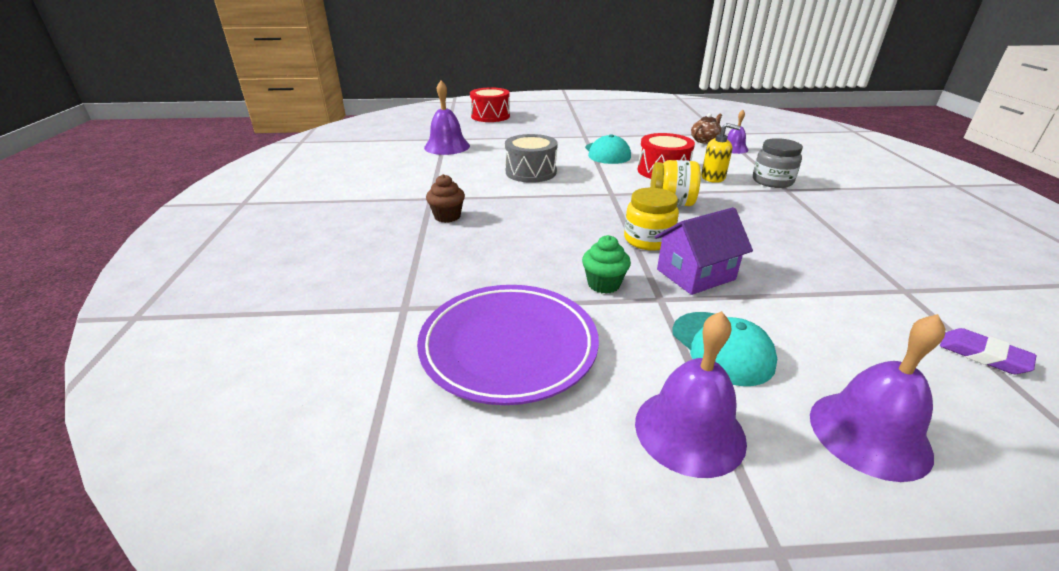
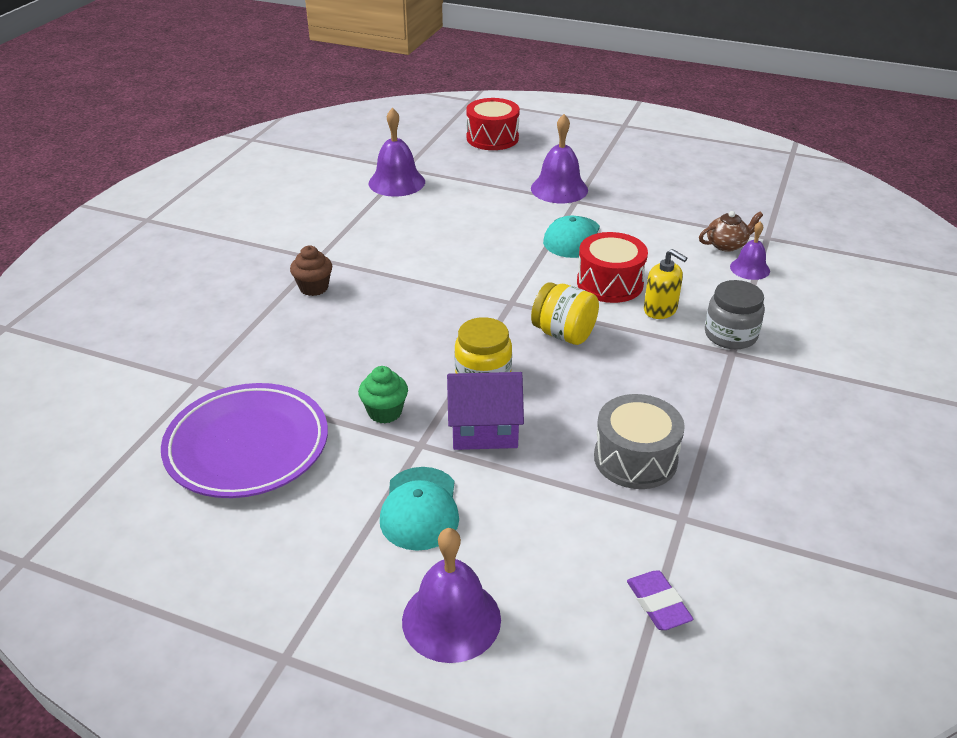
camera: 25 degrees right, 5 degrees up
(531, 172) = (453, 246): grey drum -> grey drum (635, 458)
(689, 430) = (315, 562): purple bell -> purple bell (559, 189)

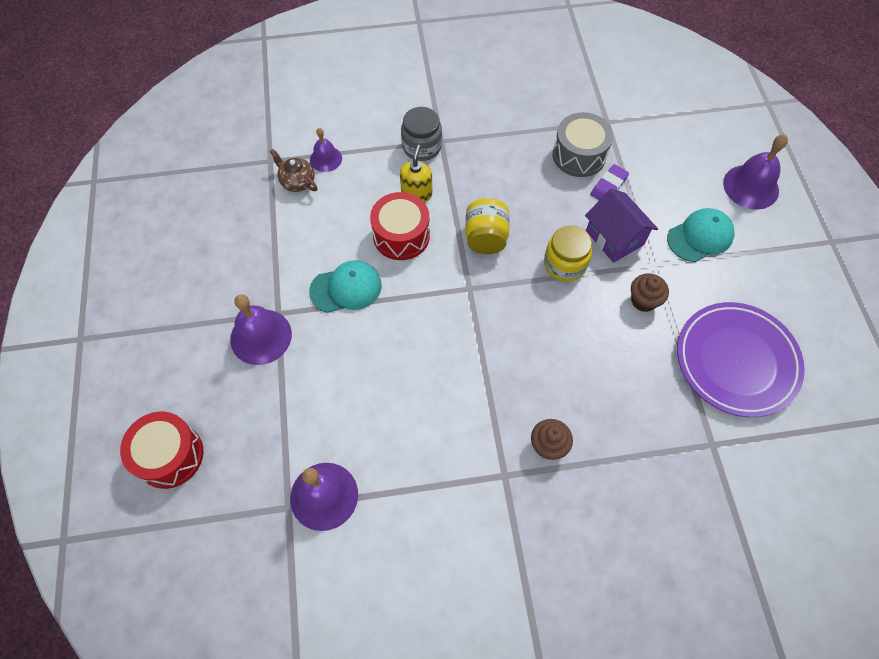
camera: 120 degrees left, 25 degrees up
(385, 412) = (643, 301): green cupcake -> brown cupcake
(658, 604) = (670, 113): purple eraser -> purple eraser (609, 186)

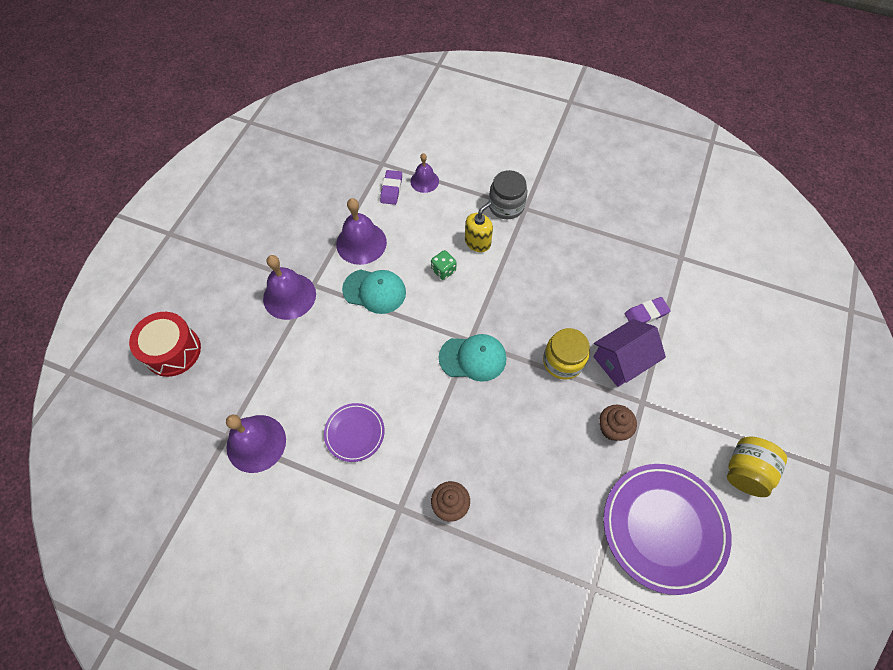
camera: 30 degrees right, 0 degrees up
(297, 182) = (391, 189): brown teapot -> purple eraser
(401, 236) = (443, 270): red drum -> green dice
(416, 431) = (354, 433): none -> purple plate
(486, 238) = (510, 306): yellow jar -> yellow jar (745, 471)
(579, 155) = (636, 275): grey drum -> none
(614, 238) = (622, 361): purple house -> purple house turned 60 degrees clockwise
(700, 237) = (702, 399): turquoise cap -> turquoise cap (473, 358)
(751, 186) = (782, 379): purple bell -> purple bell (361, 243)

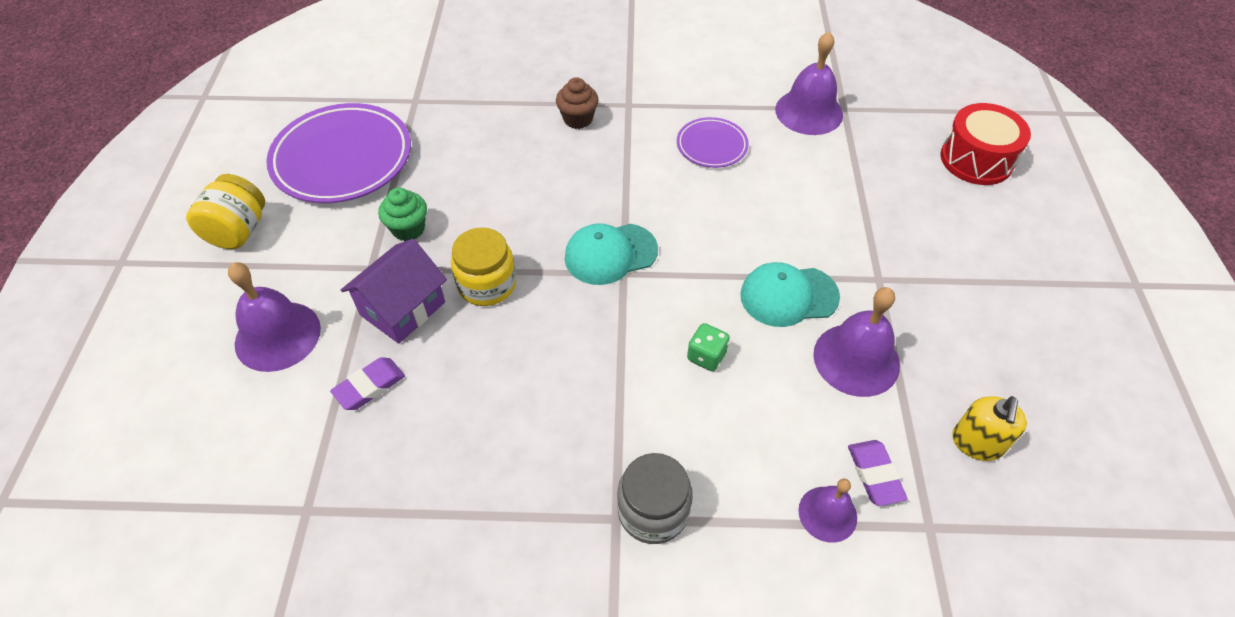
camera: 160 degrees right, 10 degrees down
(289, 296) = (897, 255): purple bell -> purple bell (277, 336)
(477, 242) = (674, 421): yellow soap dispenser -> yellow soap dispenser (977, 443)
(612, 428) = (408, 229): brown cupcake -> green cupcake

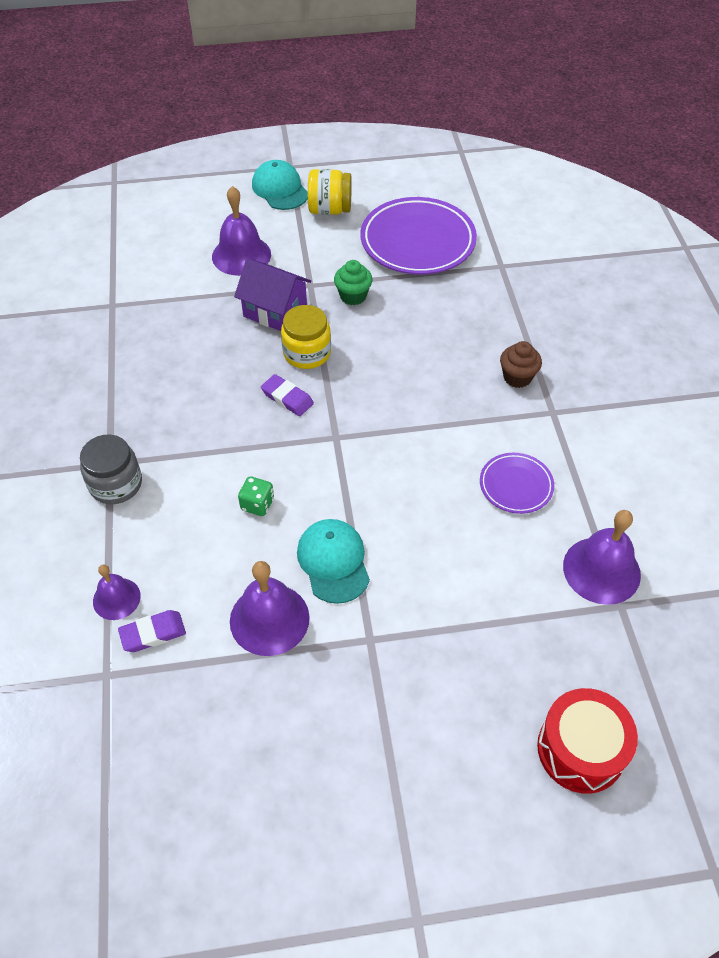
camera: 80 degrees right, 0 degrees up
(369, 386) = (205, 310): purple eraser -> purple eraser (287, 398)
(610, 254) = (355, 425): turquoise cap -> turquoise cap (280, 189)
(977, 443) = (189, 719): yellow soap dispenser -> none

